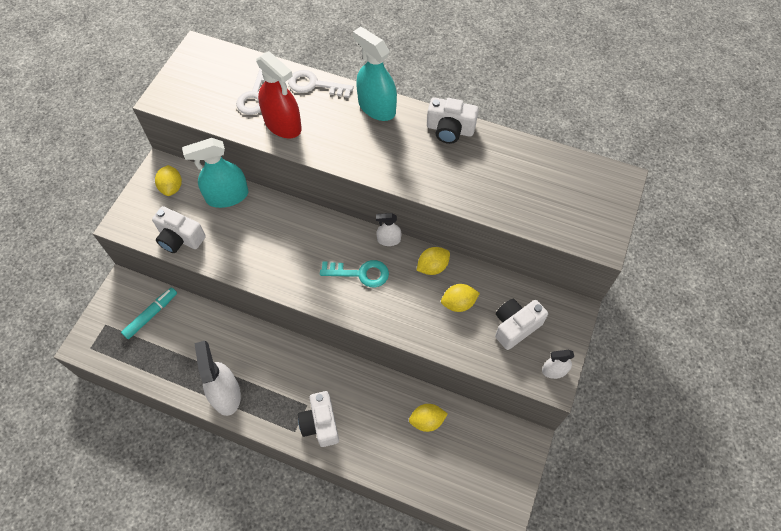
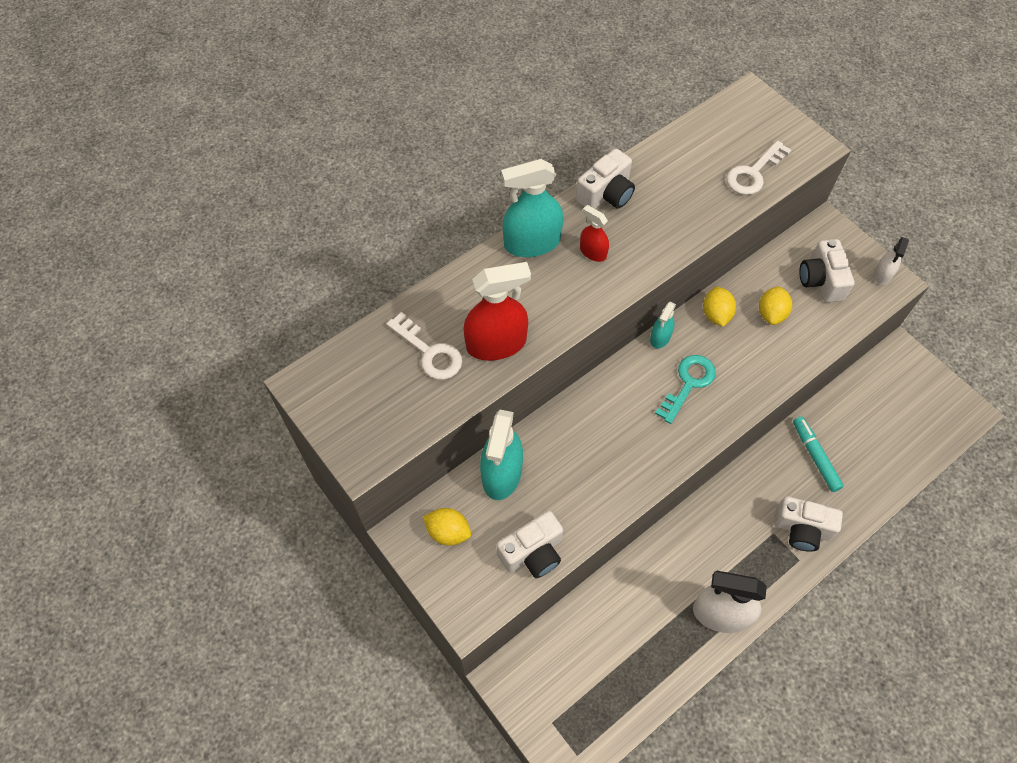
camera: 60 degrees left, 0 degrees up
(151, 315) = (569, 658): turquoise marker -> turquoise marker (815, 456)
(314, 85) = (457, 286): white key -> white key (753, 173)
(388, 240) = (660, 337): white spray bottle -> turquoise spray bottle
(393, 144) = (593, 252): none -> red spray bottle
(427, 421) = (843, 427): yellow lemon -> none

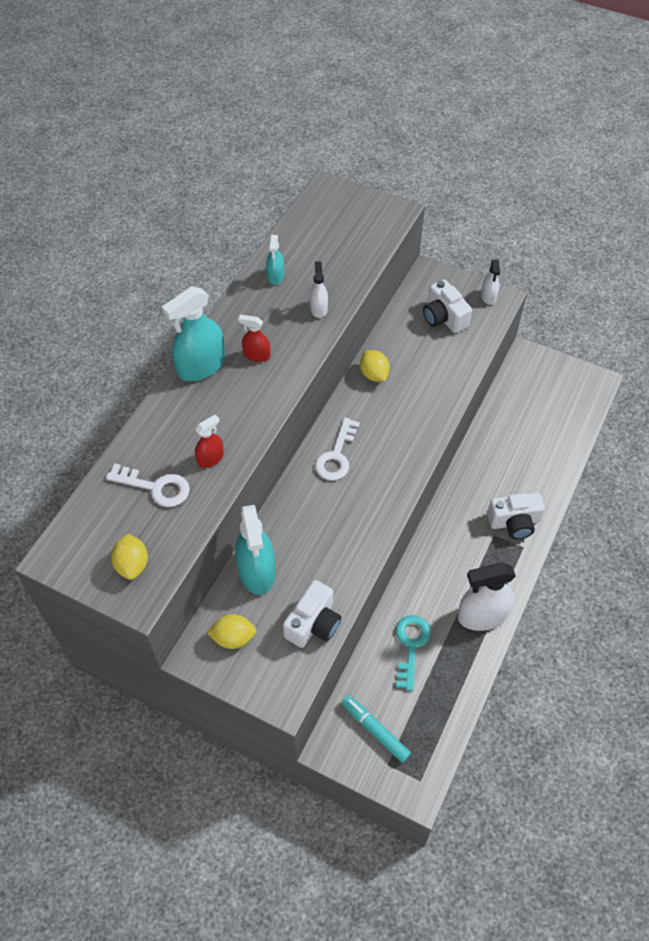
camera: 25 degrees left, 5 degrees down
(496, 344) = (210, 458): red spray bottle -> red spray bottle, size x0.53
(606, 194) = (245, 305): white camera -> none
(660, 337) = (337, 410): turquoise spray bottle -> turquoise spray bottle (275, 276)
(681, 225) = (318, 308): none -> white spray bottle
(688, 383) = (377, 437): turquoise key -> turquoise key (411, 645)
(753, 173) = (357, 248): white key -> white key (336, 455)
(771, 314) = (417, 358): yellow lemon -> yellow lemon (132, 565)
(815, 456) = (498, 461): turquoise marker -> turquoise marker (375, 730)

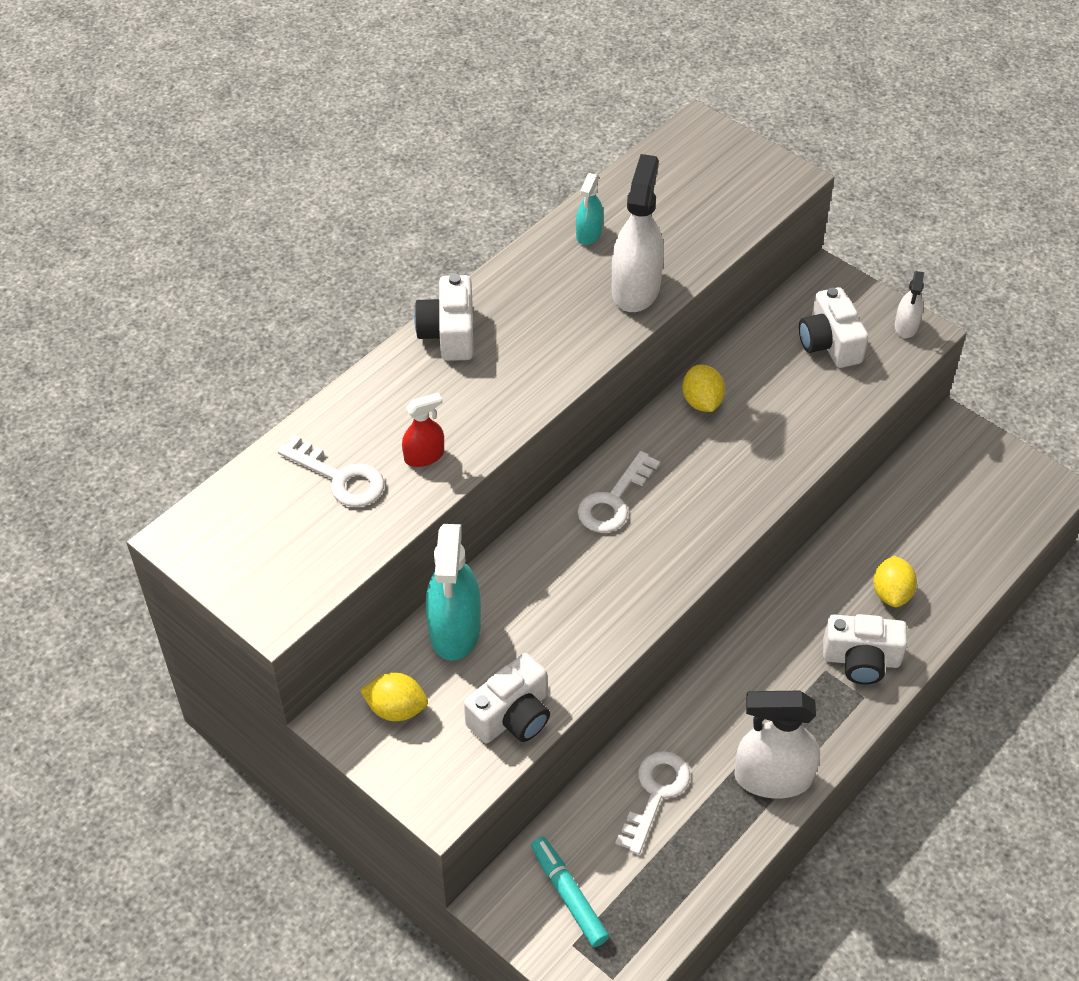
camera: 15 degrees right, 5 degrees down
(132, 565) = (279, 569): yellow lemon -> yellow lemon (891, 593)
(201, 366) = (449, 333): turquoise spray bottle -> white camera
(256, 355) = (529, 334): red spray bottle -> none
(318, 308) = (635, 289): white spray bottle -> white spray bottle, size x1.90
(411, 645) = (655, 794): turquoise key -> white key

